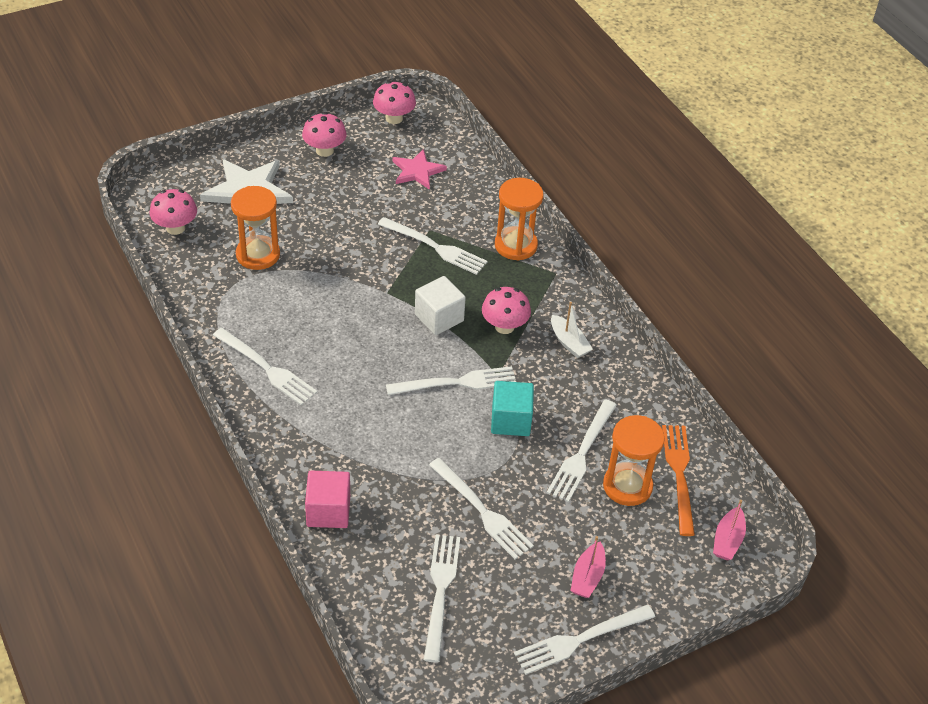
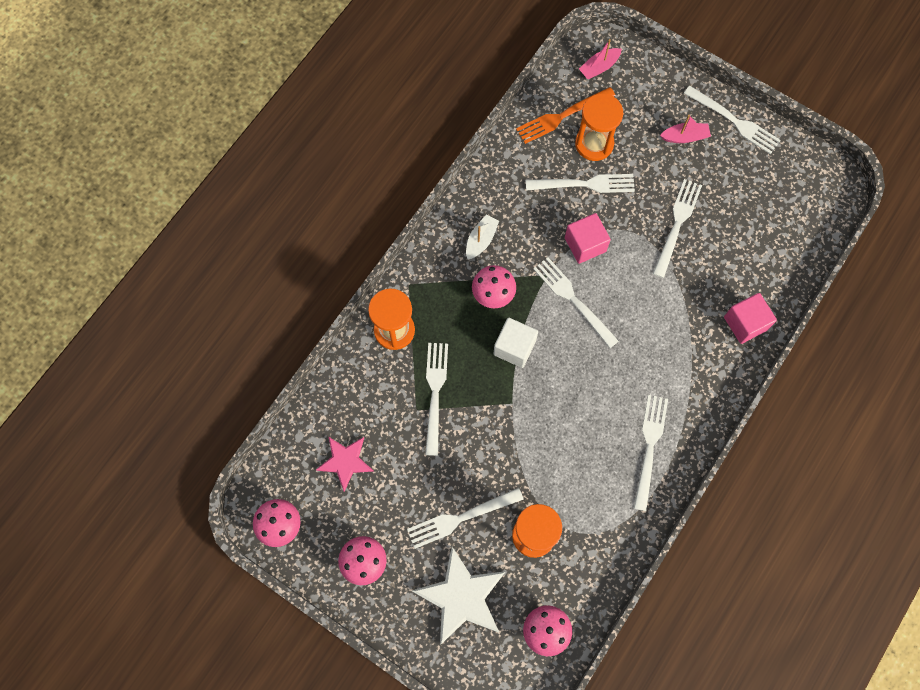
camera: 115 degrees left, 25 degrees up
(440, 591) = (756, 218): white fork -> white fork (460, 518)
(510, 420) = (585, 244): turquoise cube -> pink cube
(727, 540) = (599, 67): pink boat -> pink boat turned 150 degrees clockwise

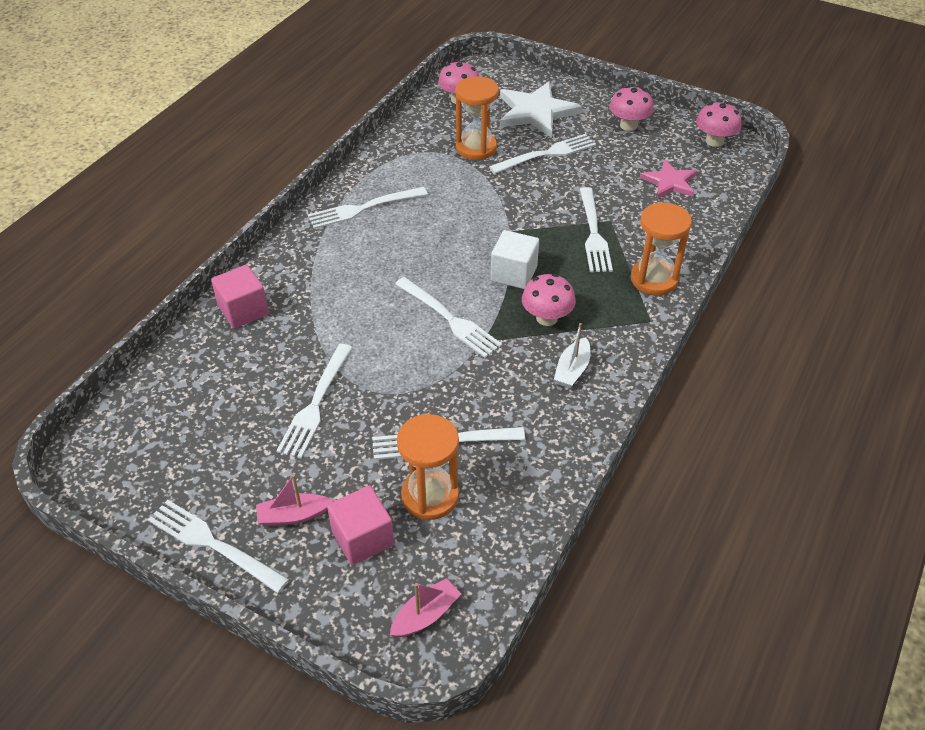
camera: 175 degrees right, 25 degrees down
(562, 116) = (481, 531): orange fork -> none
(585, 244) = (437, 374): pink cube -> pink cube (362, 538)
(649, 447) = (363, 208): white fork -> white fork turned 60 degrees clockwise

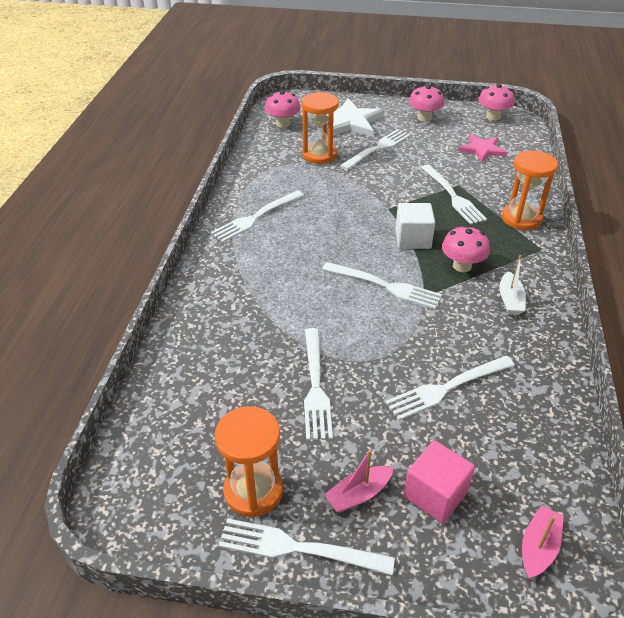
camera: 20 degrees left, 5 degrees down
(243, 310) = (198, 324): pink cube -> none
(430, 496) = (468, 437): orange hourglass -> orange hourglass (253, 491)

